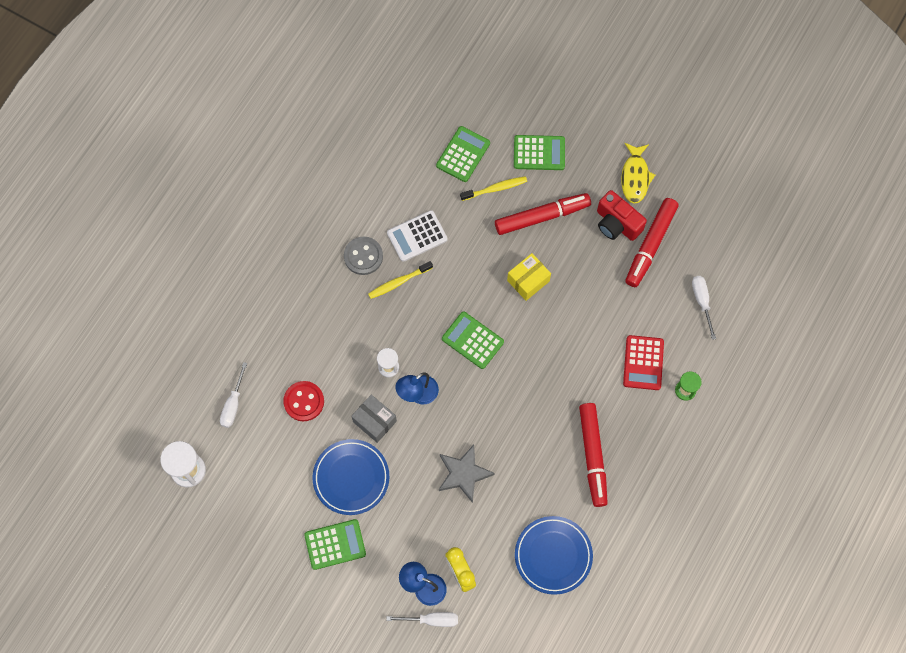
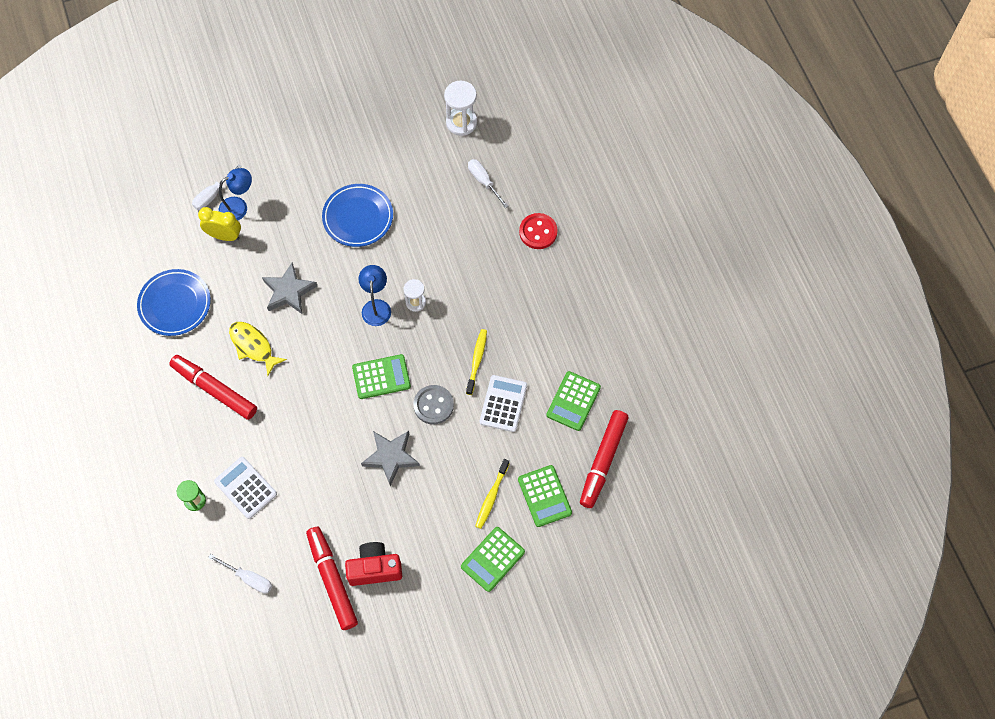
camera: 130 degrees right, 5 degrees down
(304, 401) = (443, 227): red button -> red button (538, 232)
(335, 544) = (322, 174): green calculator -> green calculator (573, 401)
(363, 256) = (521, 351): grey button -> grey button (433, 405)
(374, 421) = (384, 262): grey box -> none
(528, 280) = (391, 457): yellow box -> grey star
(542, 216) = (434, 513): red marker -> red marker (603, 461)
(635, 177) = (401, 621): yellow fish -> yellow fish (253, 346)
(643, 363) = (245, 488): red calculator -> white calculator

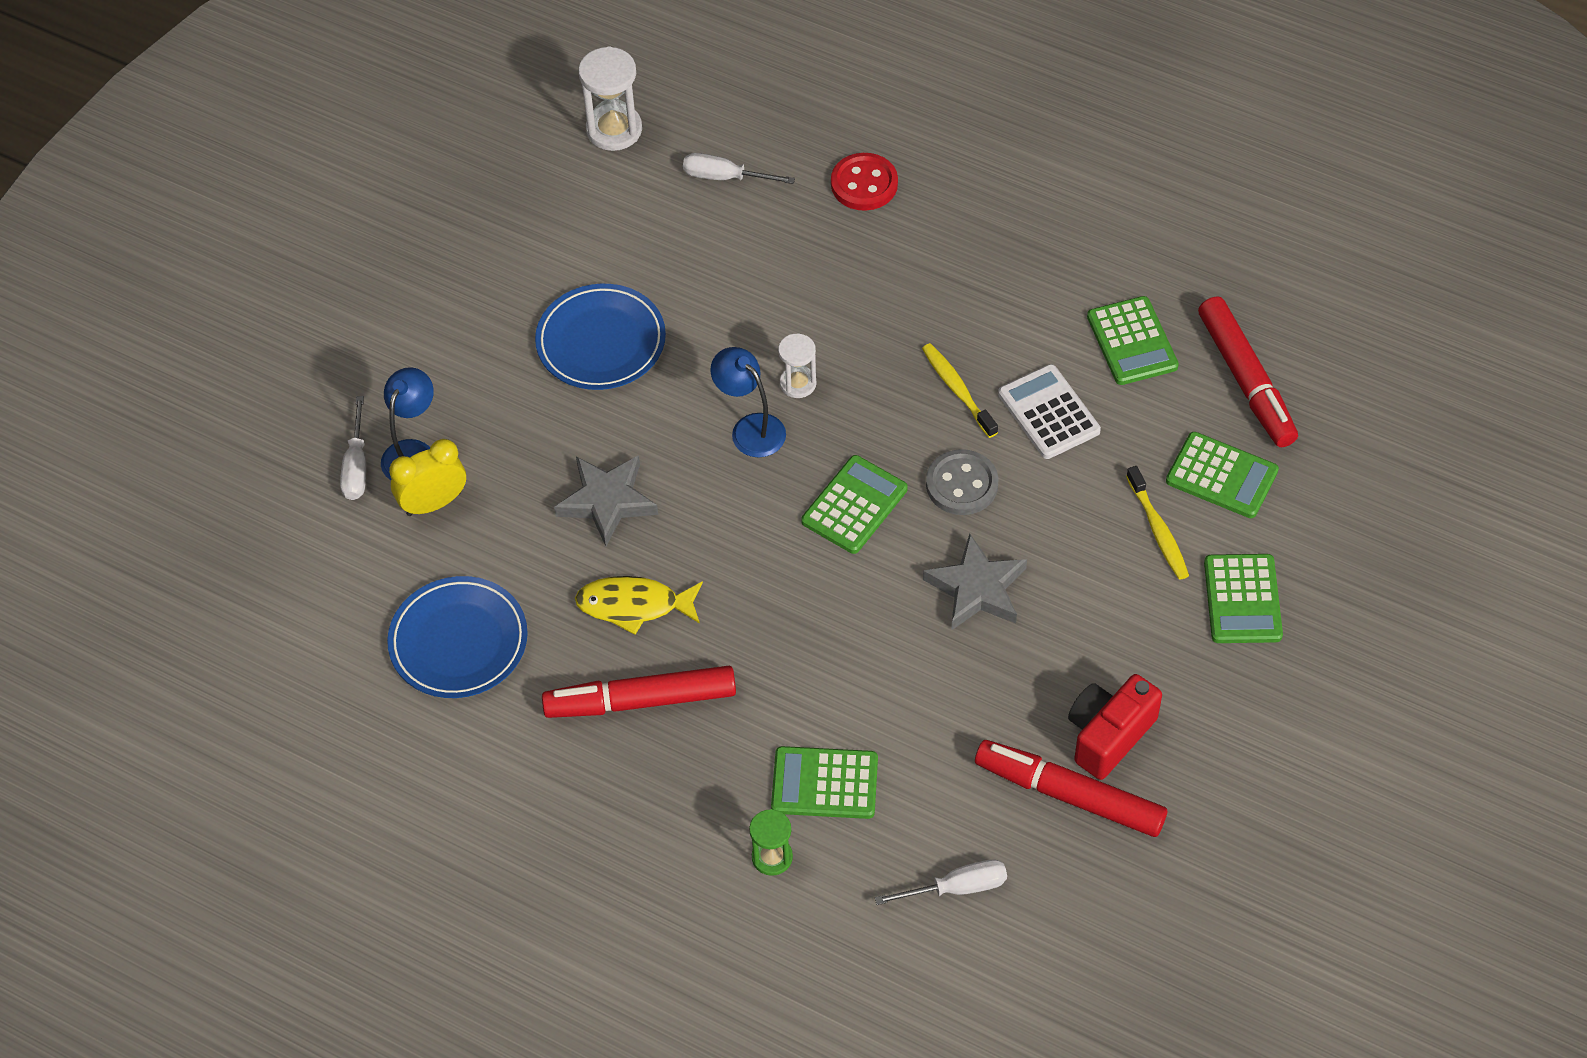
camera: 40 degrees left, 10 degrees down
(245, 488) = (824, 783): white calculator -> green calculator

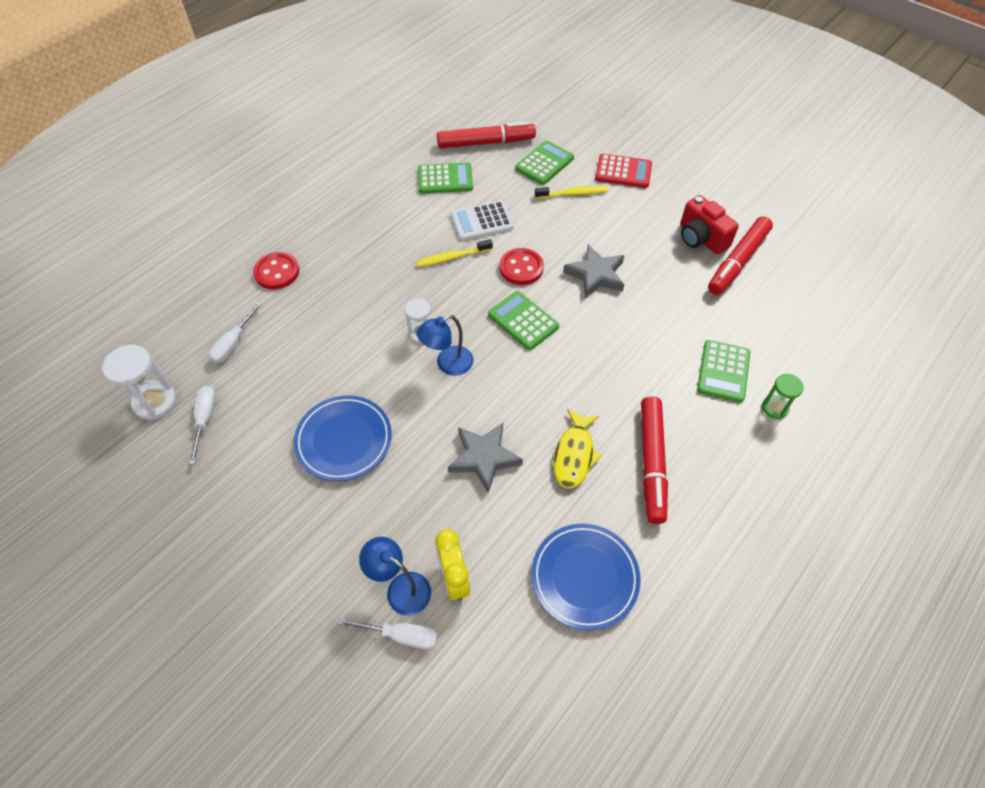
camera: 80 degrees left, 0 degrees up
(957, 888) = (796, 321): white screwdriver -> white screwdriver (205, 419)
(962, 484) = (521, 268): grey button -> red button
(1242, 599) = (623, 172): green calculator -> red calculator

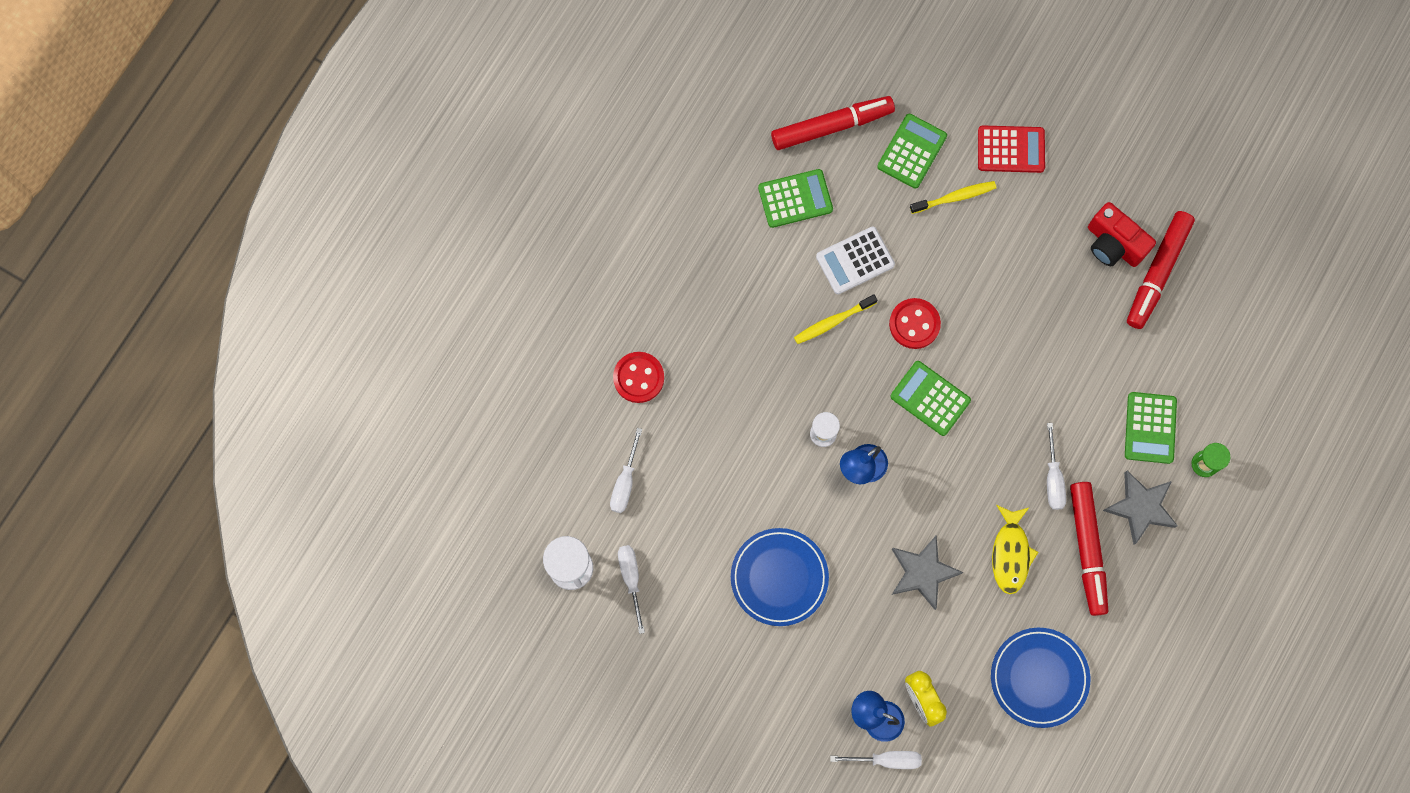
camera: 10 degrees left, 20 degrees up
(596, 275) = (1000, 320): grey star -> grey star (1140, 507)
(626, 398) = (1053, 478): none -> white screwdriver

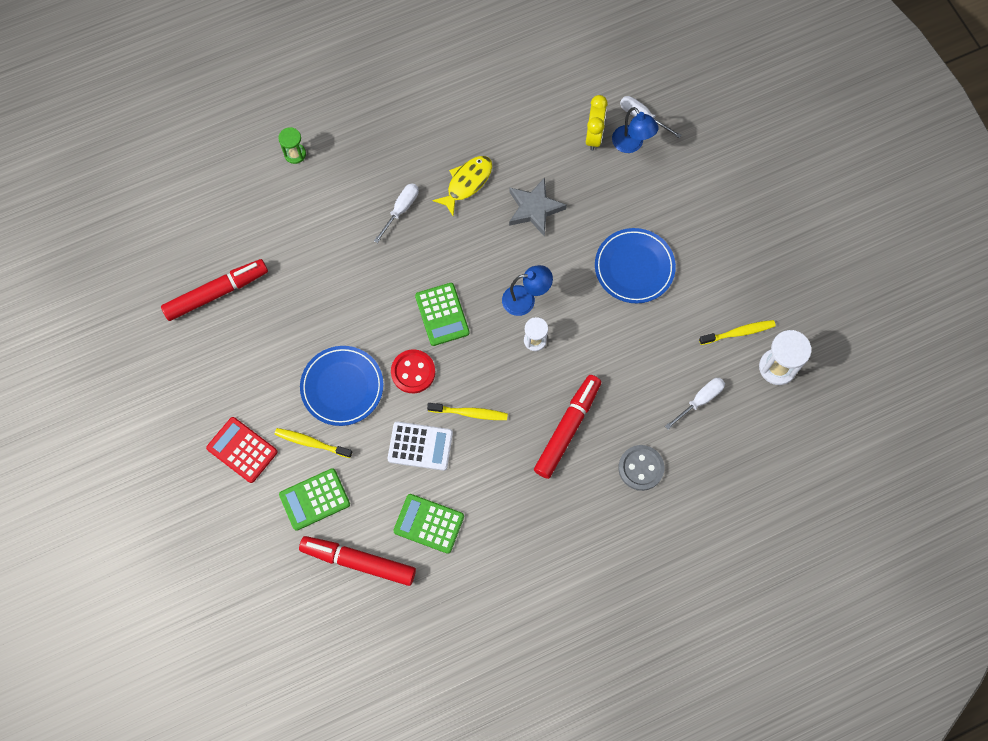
camera: 145 degrees left, 5 degrees down
(631, 579) = (738, 332): white screwdriver -> yellow toothbrush
(638, 378) = (641, 468): red button -> grey button
(1039, 677) = (508, 101): blue plate -> blue plate (342, 387)
(1087, 549) = (415, 153): red marker -> red marker (567, 428)
(1113, 244) = (229, 332): red camera -> none
(1140, 507) = (359, 155): grey star -> none
(1150, 428) = (310, 198): green calculator -> none

